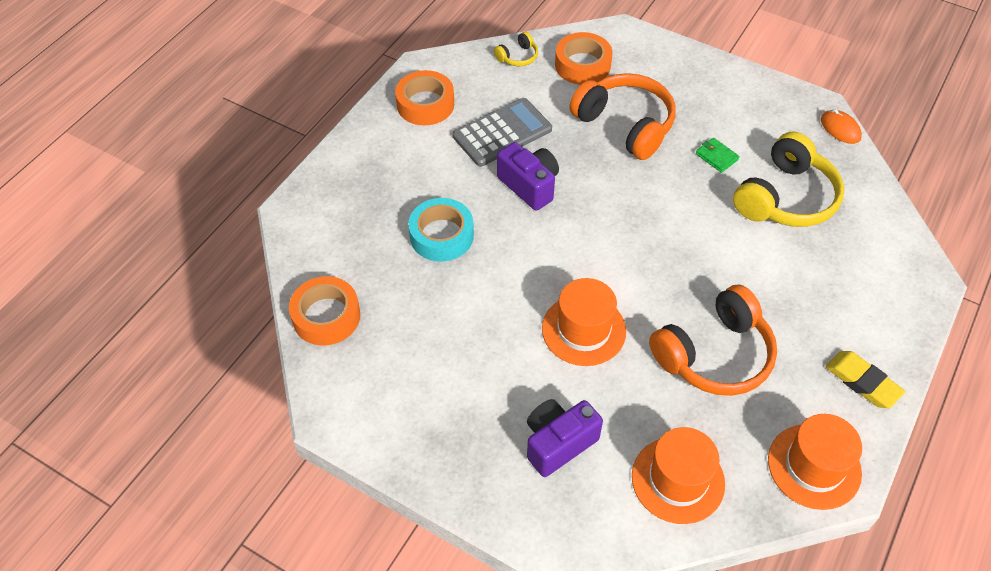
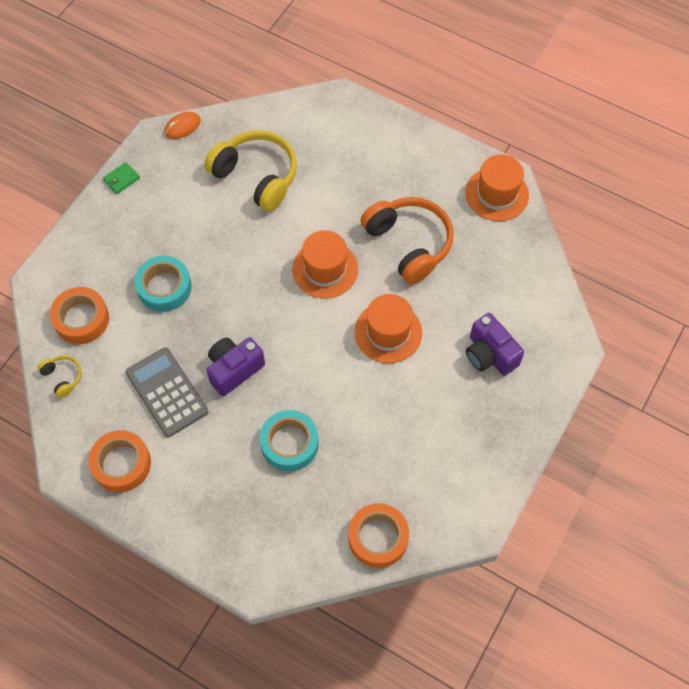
camera: 90 degrees left, 10 degrees up
(625, 124) = (164, 287): orange headphones -> turquoise tape
(678, 480) = (513, 278): orange hat -> orange hat (325, 269)
(716, 157) = (208, 220): green wallet -> green wallet (121, 179)
(862, 382) = (429, 154): yellow eraser -> none

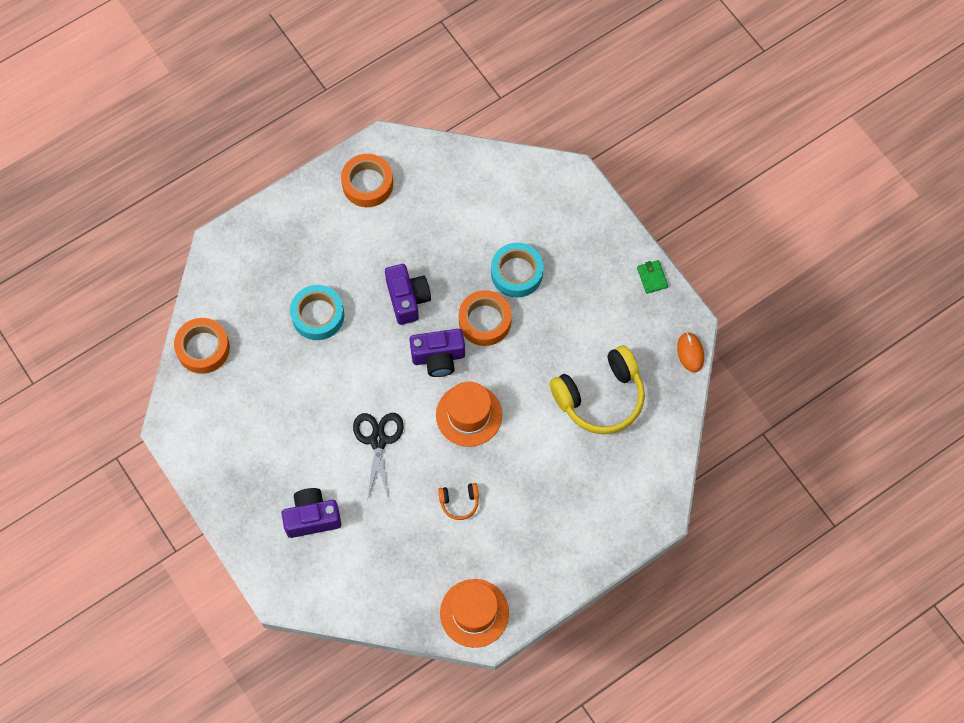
camera: 115 degrees right, 5 degrees up
(63, 377) = (468, 165): yellow headphones -> none
(81, 319) = (517, 197): orange tape -> orange tape (485, 321)
(167, 392) = (413, 239): grey calculator -> none
(281, 317) = (438, 357): none -> purple camera
(388, 332) = (378, 440): orange hat -> black scissors
(409, 244) = (459, 502): orange headphones -> orange headphones, size x0.45

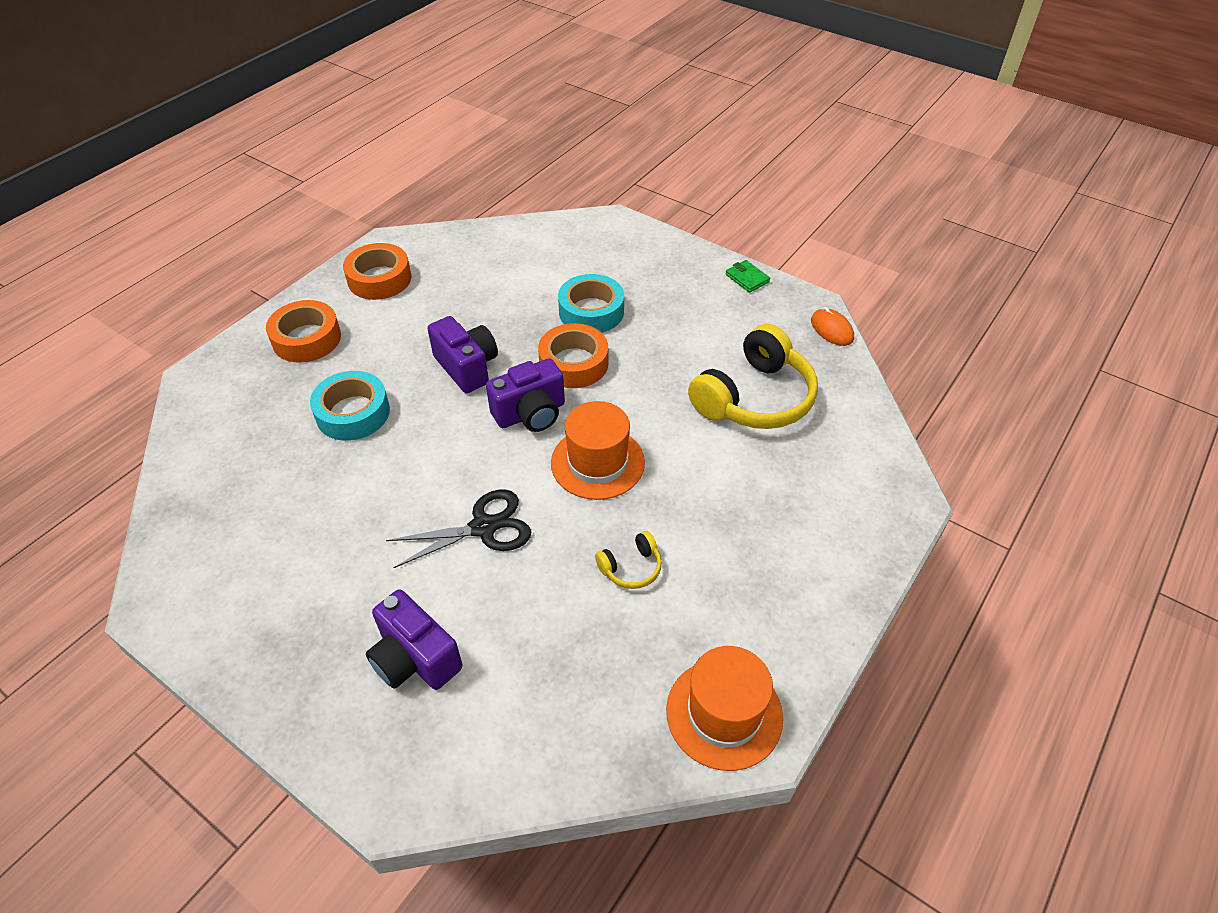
camera: 20 degrees left, 20 degrees down
(203, 348) = (193, 491): orange tape -> orange tape (306, 339)
(312, 517) = (415, 659): purple camera -> purple camera turned 105 degrees counterclockwise
(378, 440) = (483, 527): black scissors -> black scissors turned 90 degrees clockwise
(459, 502) = (631, 568): orange headphones -> yellow headphones

